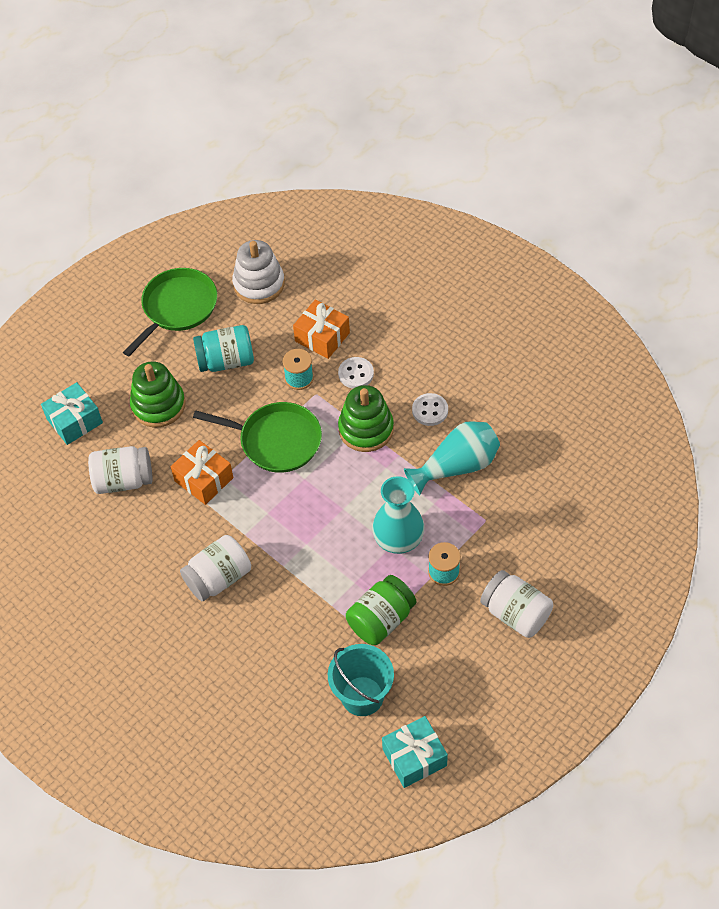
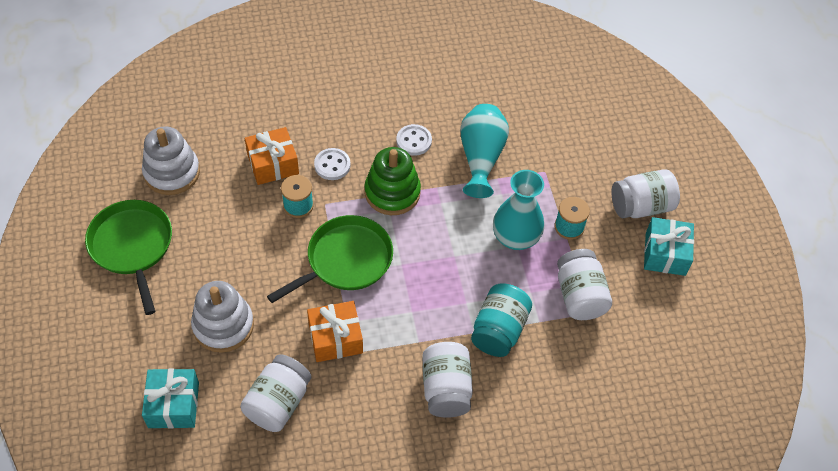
camera: 60 degrees left, 0 degrees up
(158, 405) = (223, 325): green stacking toy -> white stacking toy
(226, 361) = (228, 245): turquoise jar -> turquoise jar (499, 330)
(362, 696) = (639, 352): turquoise bucket -> none
(381, 620) = (579, 296): green jar -> white jar
(414, 757) = (719, 351): turquoise gift -> turquoise gift (665, 254)

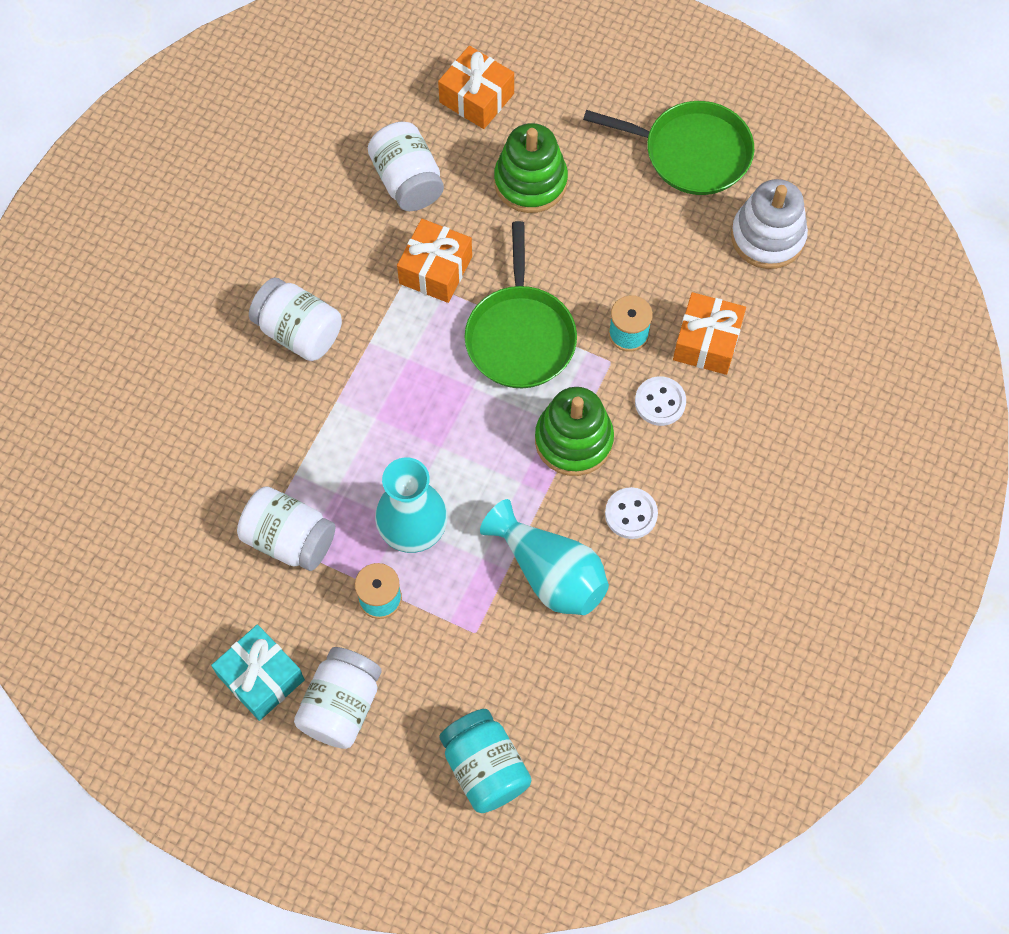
camera: 130 degrees right, 10 degrees up
(173, 405) = (476, 98): turquoise gift -> orange gift
(223, 325) = (530, 182): white stacking toy -> green stacking toy
(499, 330) = (318, 427): turquoise jar -> turquoise jar (485, 768)

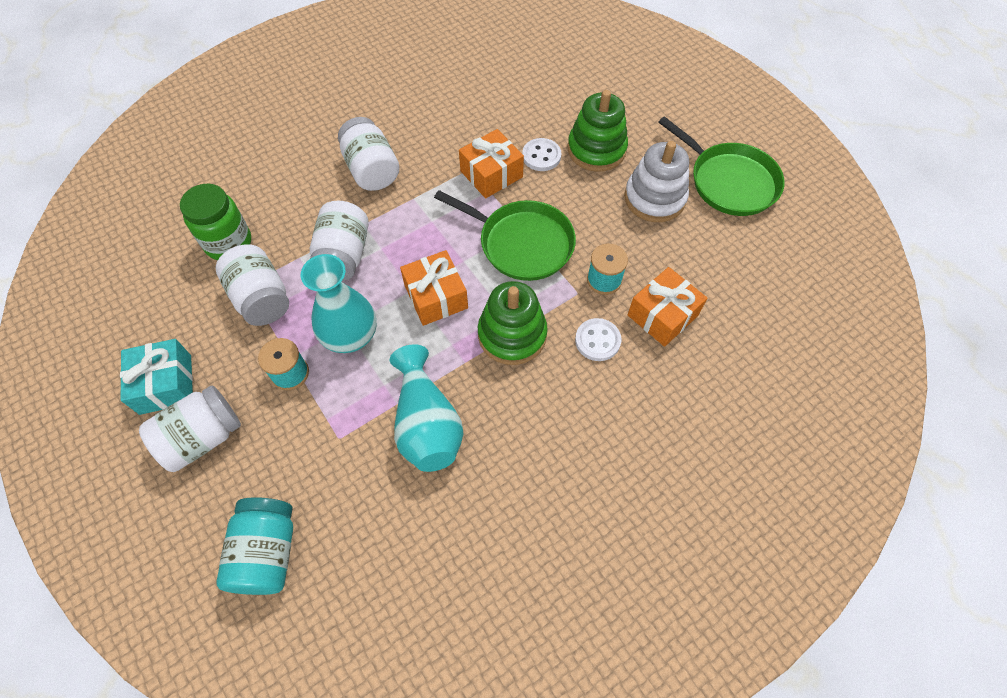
camera: 30 degrees right, 5 degrees down
(204, 499) = (228, 243): none -> green jar
(407, 181) = (511, 113): white jar -> white jar (344, 255)
(476, 98) = (593, 85): orange gift -> orange gift (436, 297)
(520, 336) = (521, 243): green pan -> green pan turned 90 degrees counterclockwise
(631, 514) = (520, 413): white button -> white button (541, 156)
(767, 237) = (757, 263): white stacking toy -> white stacking toy (654, 198)

